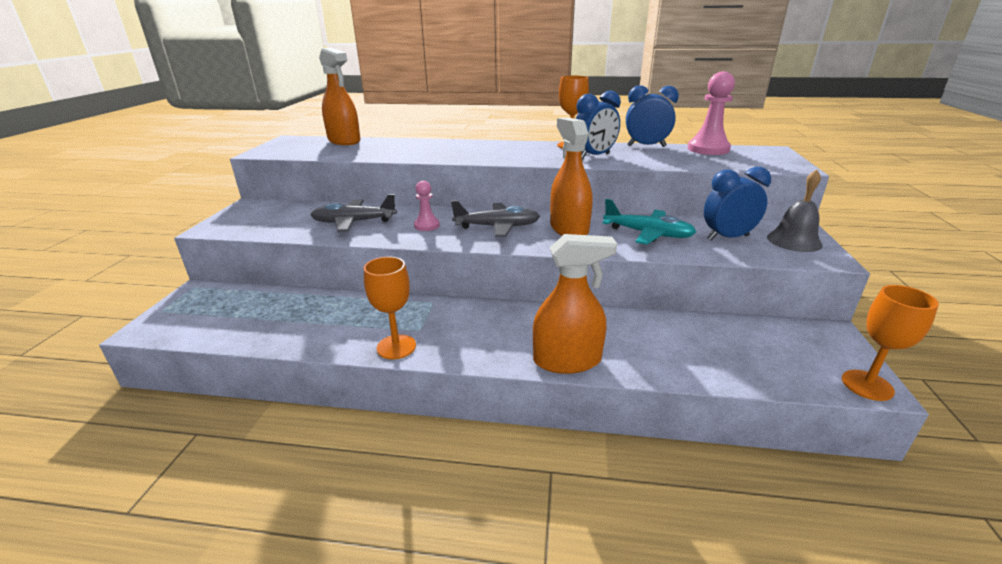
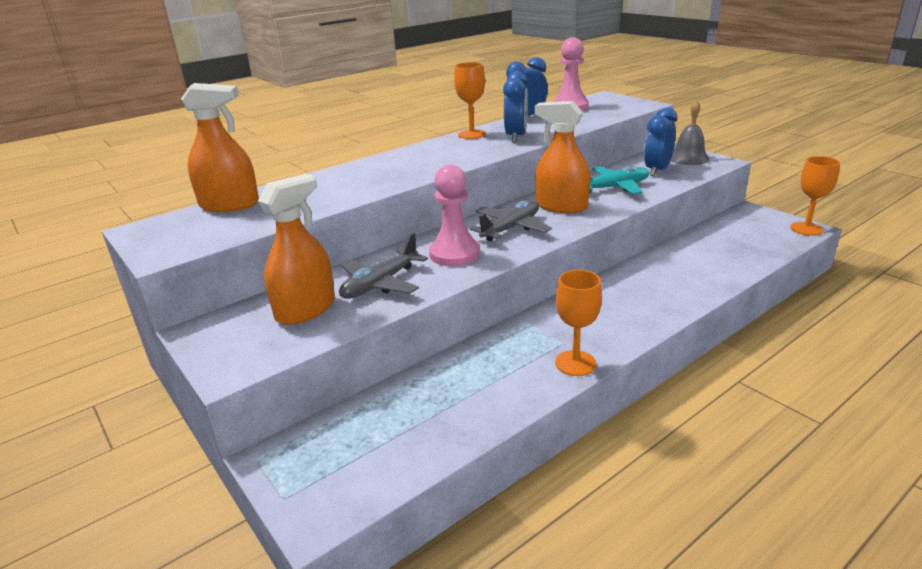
camera: 45 degrees left, 0 degrees up
(427, 225) = (454, 254): pink pawn -> pink pawn, size x1.76
(567, 360) = (683, 300): orange spray bottle -> orange spray bottle (305, 309)

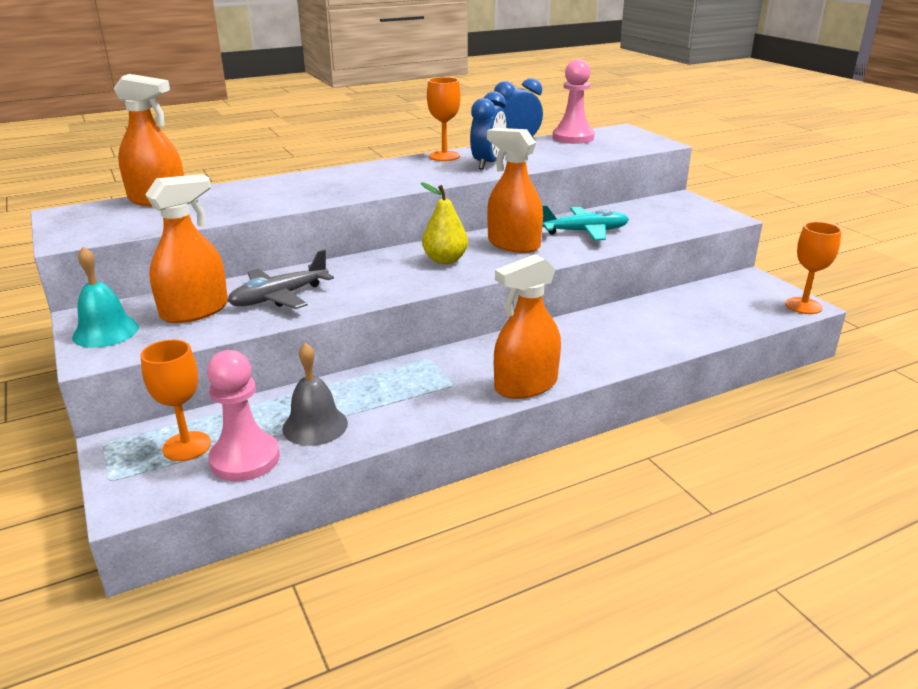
camera: 10 degrees right, 0 degrees up
(226, 344) = (105, 332): none -> turquoise bell
(454, 254) = (370, 278): pink pawn -> pink pawn (245, 459)
(511, 228) = (445, 260): grey plane -> yellow pear
(575, 363) = (454, 406): orange goblet -> orange goblet (187, 446)
(627, 333) = (526, 385): none -> orange spray bottle
(657, 170) = (646, 219): blue clock -> none
(688, 158) = (692, 209): grey bell -> grey bell (315, 426)

